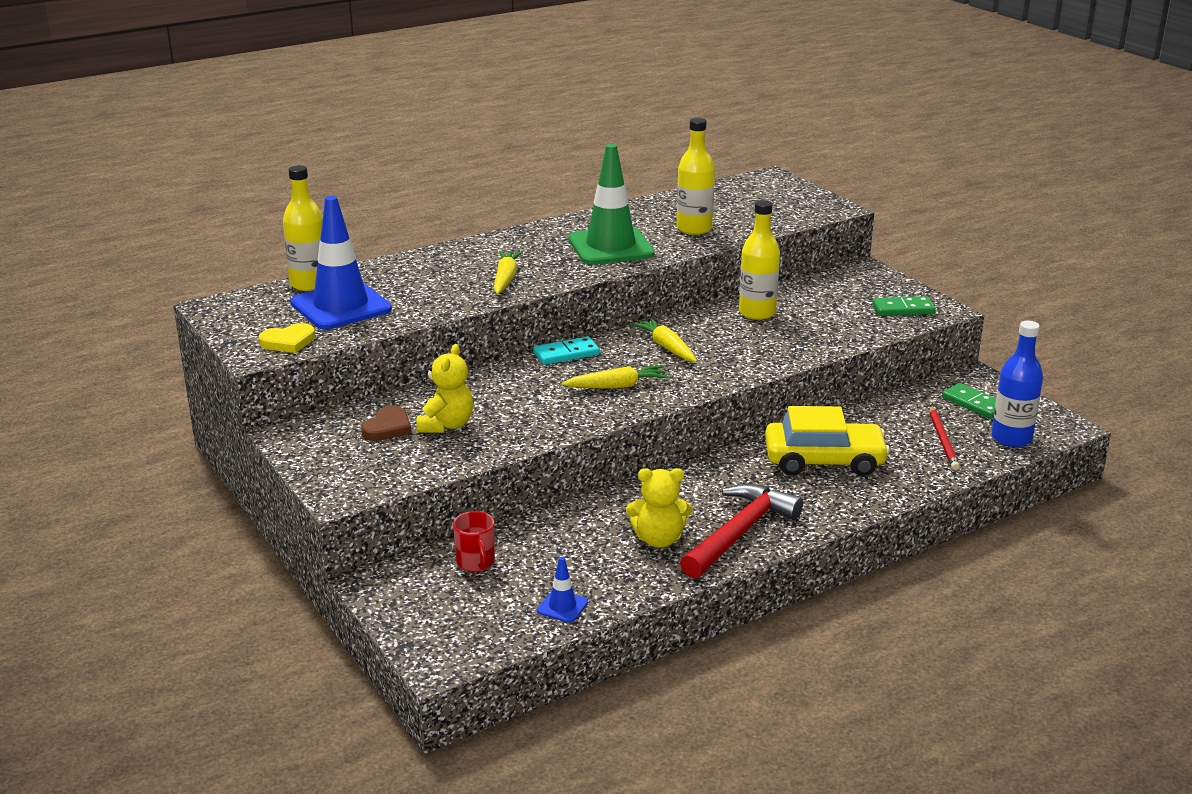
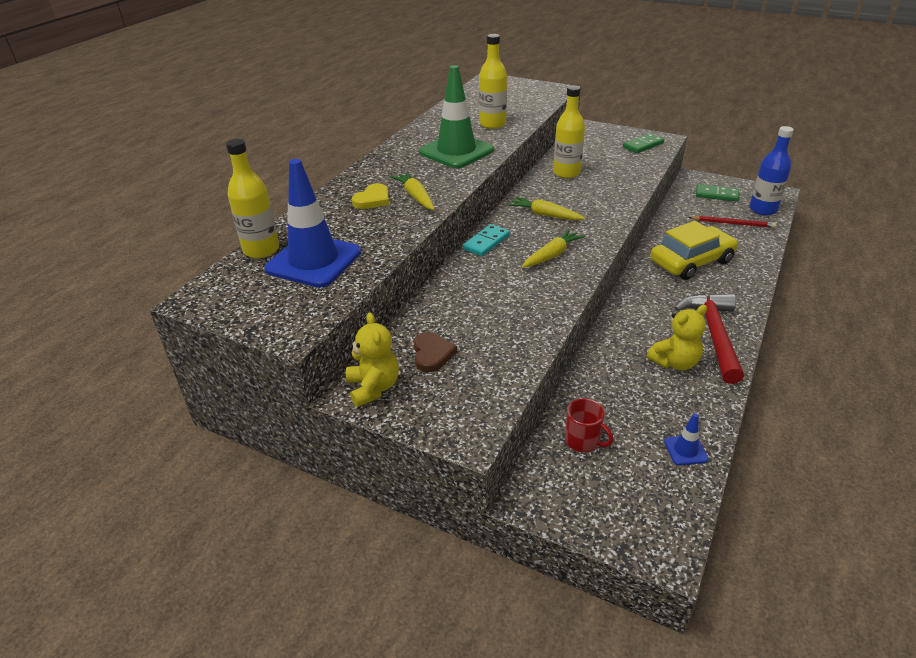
camera: 30 degrees left, 10 degrees up
(288, 342) = (307, 309): yellow heart -> yellow heart (373, 199)
(446, 425) = (474, 333): yellow teddy bear -> yellow teddy bear (373, 388)
(943, 440) = (732, 223): red pencil -> red pencil turned 45 degrees counterclockwise

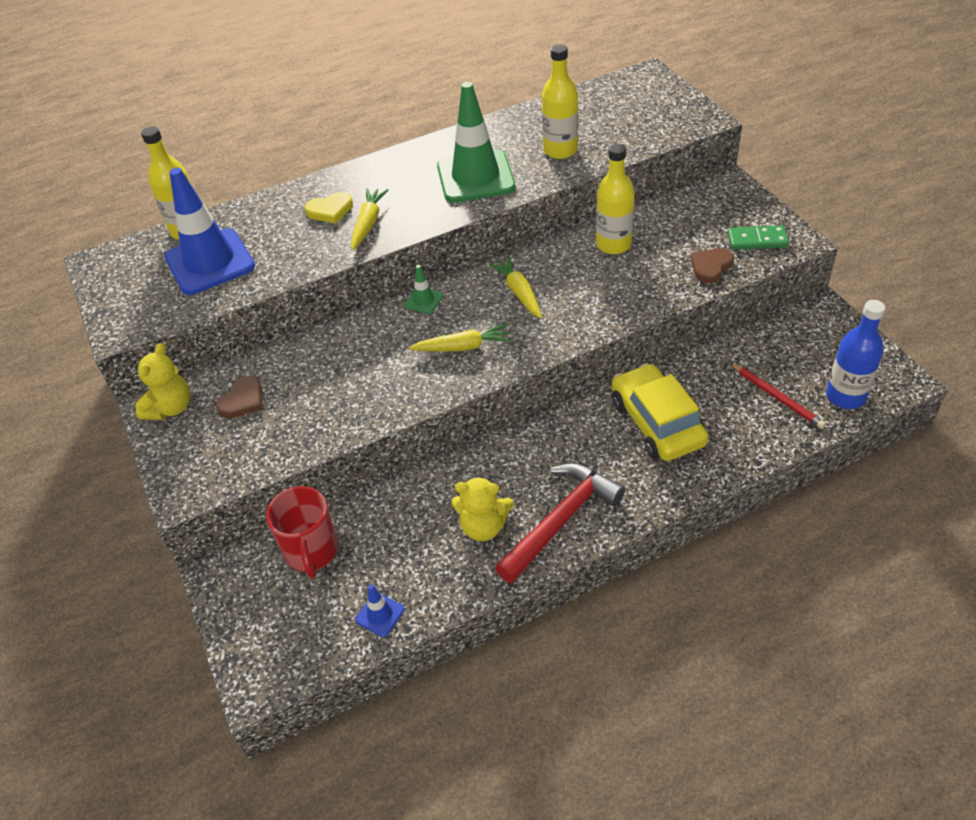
camera: 40 degrees right, 10 degrees up
(486, 242) = (423, 300): turquoise domino -> green traffic cone
(583, 441) = (311, 551): red mug -> red mug, size x1.55
(637, 164) = (710, 266): none -> brown heart
(691, 262) = (657, 423): yellow car -> yellow car turned 120 degrees counterclockwise
(716, 195) = (815, 347): green domino -> none

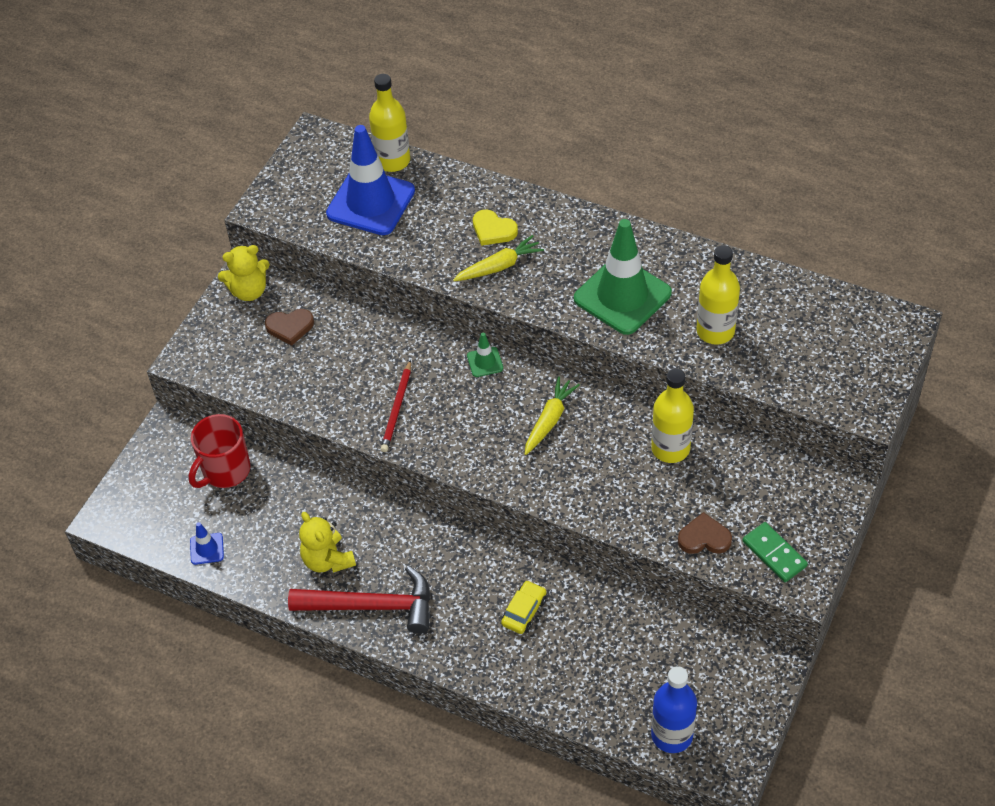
camera: 50 degrees right, 5 degrees up
(462, 347) = (455, 424): yellow carrot -> none
(657, 423) = (524, 611): yellow car -> yellow car, size x0.49
(777, 397) = (627, 683): red pencil -> red pencil (397, 408)

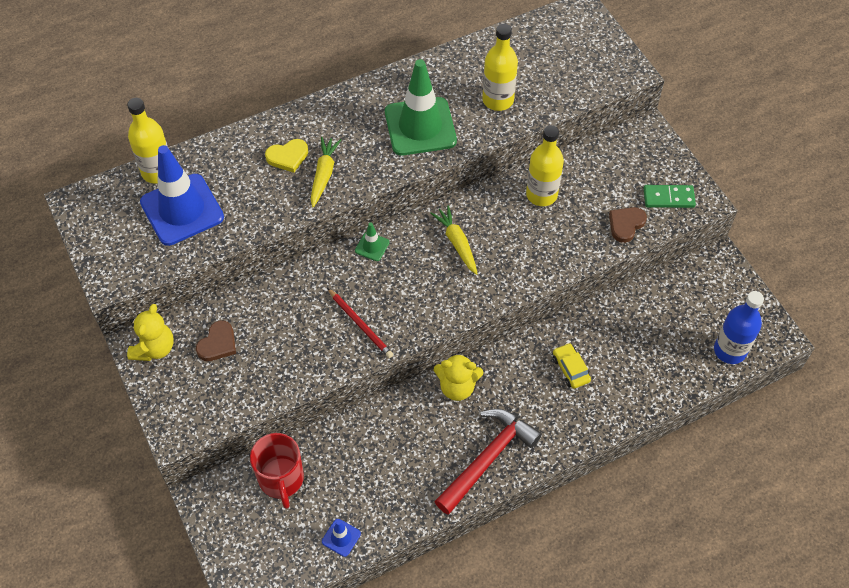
camera: 55 degrees left, 5 degrees up
(327, 560) = (424, 461): yellow teddy bear -> yellow teddy bear (457, 387)

